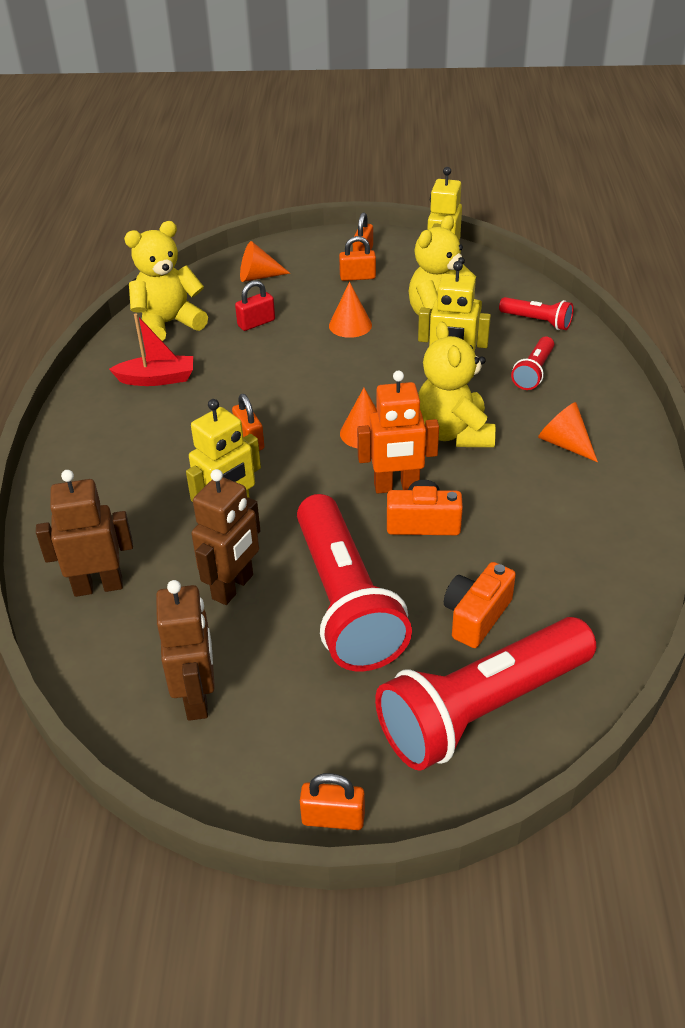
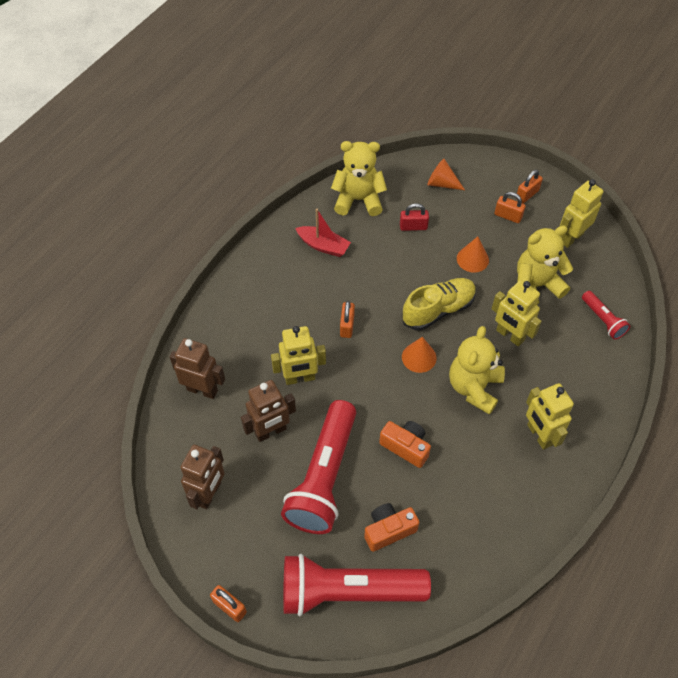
camera: 30 degrees right, 15 degrees up
(350, 382) = (438, 310): none -> yellow shoe
(396, 487) = (409, 411): orange robot -> none
(533, 372) = (565, 364): red flashlight -> none
(564, 444) = (539, 435): orange cone -> yellow robot

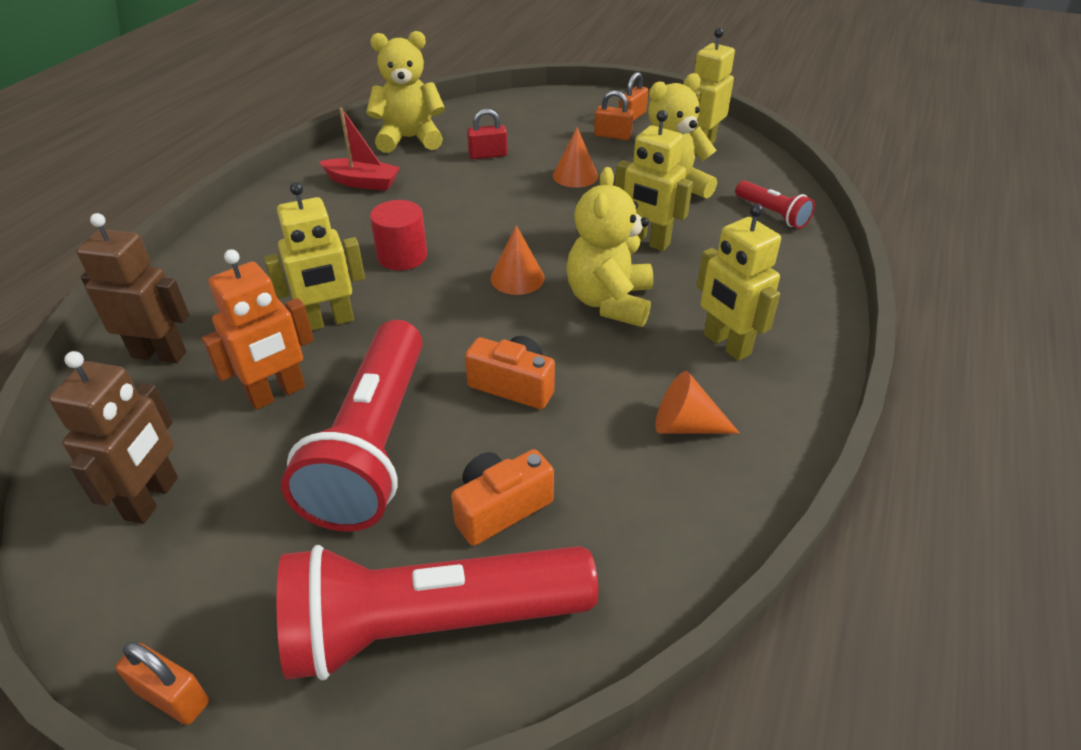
camera: 10 degrees left, 15 degrees down
(271, 431) = (277, 394): brown robot -> orange robot
(347, 326) = (402, 256): orange padlock -> red cylinder
(438, 310) = (537, 227): yellow shoe -> none
(442, 183) = (519, 117): orange cone -> orange cone (686, 425)

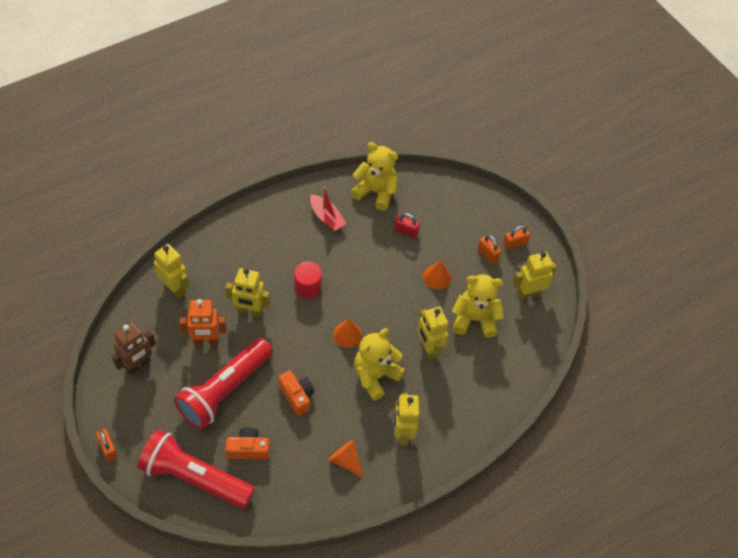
camera: 30 degrees right, 15 degrees up
(159, 354) = (175, 288): brown robot -> yellow robot
(772, 214) = (510, 369): red flashlight -> none

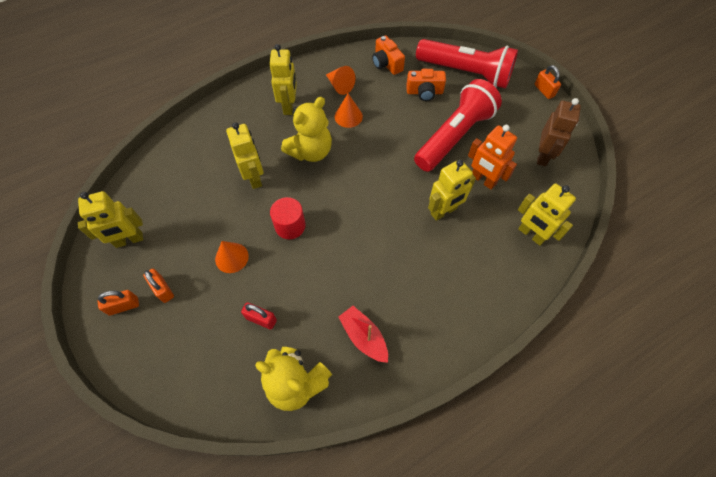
camera: 175 degrees left, 5 degrees up
(138, 365) = (543, 156): brown robot -> brown robot turned 150 degrees clockwise
(206, 340) = (483, 180): orange robot -> orange robot turned 135 degrees counterclockwise
(249, 311) = (443, 211): yellow robot -> yellow robot turned 135 degrees clockwise
(297, 396) = (386, 133): orange camera -> orange camera (386, 64)
(307, 287) = (382, 240): red cylinder -> red cylinder (290, 226)
(347, 334) = (337, 190): orange cone -> orange cone (348, 116)
(474, 319) = (199, 209): yellow teddy bear -> none

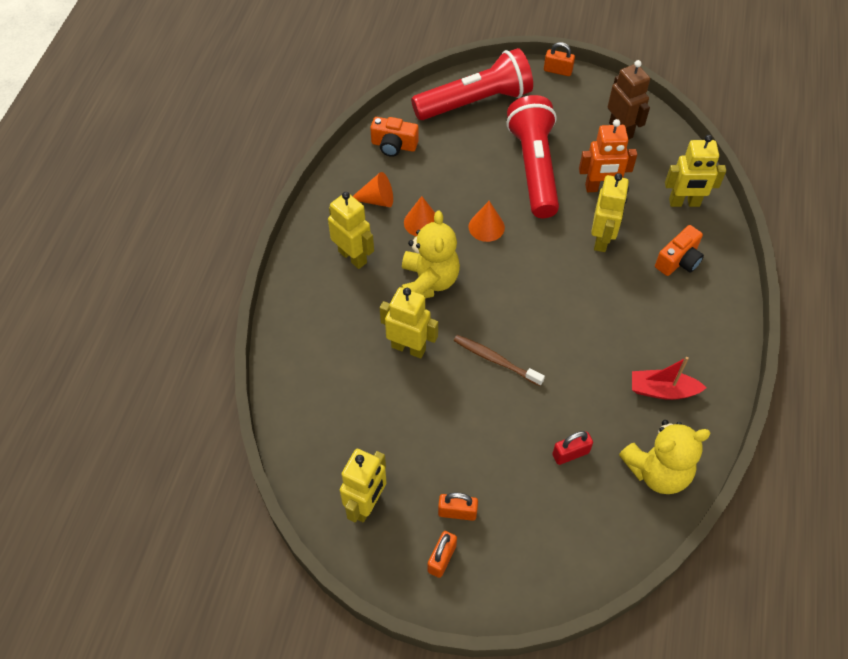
camera: 45 degrees left, 5 degrees down
(231, 257) = (481, 431): orange cone -> orange cone (486, 227)
(290, 226) = (495, 360): red cylinder -> brown toothbrush
(424, 92) = (461, 147): orange camera -> orange camera (678, 261)

